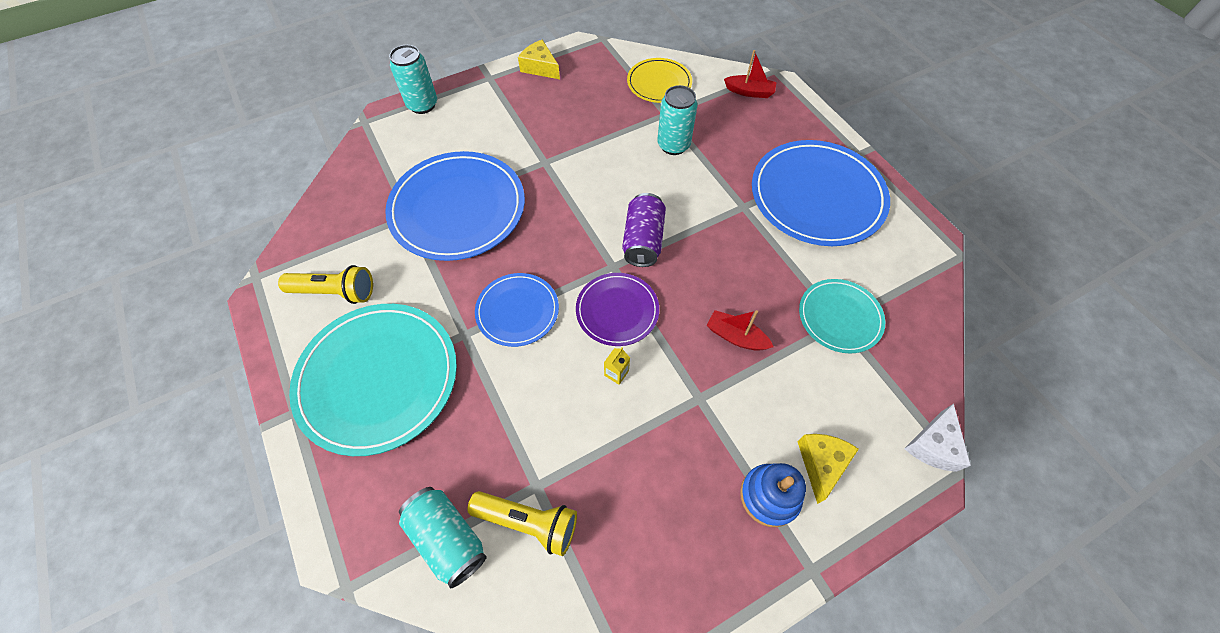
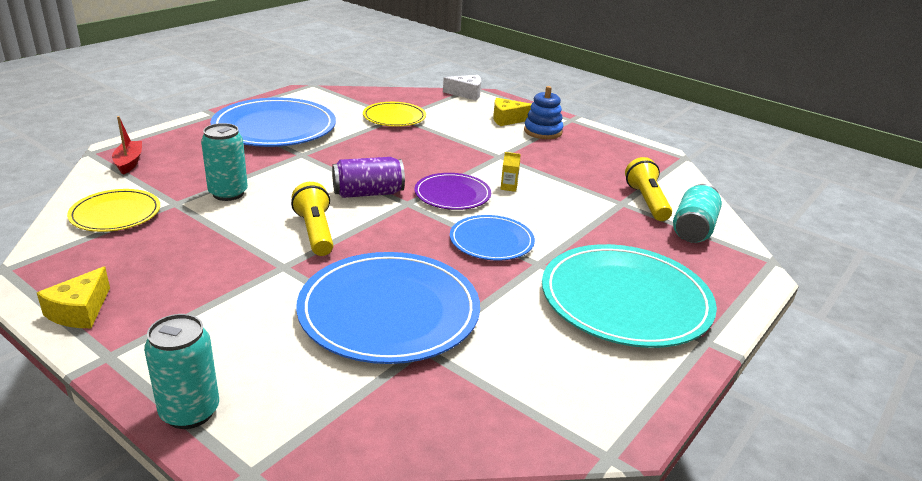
camera: 115 degrees left, 30 degrees down
(335, 292) = (567, 368): yellow flashlight -> yellow flashlight (315, 232)
(736, 336) = (438, 148): red boat -> none
(839, 317) = (394, 117): turquoise plate -> yellow plate

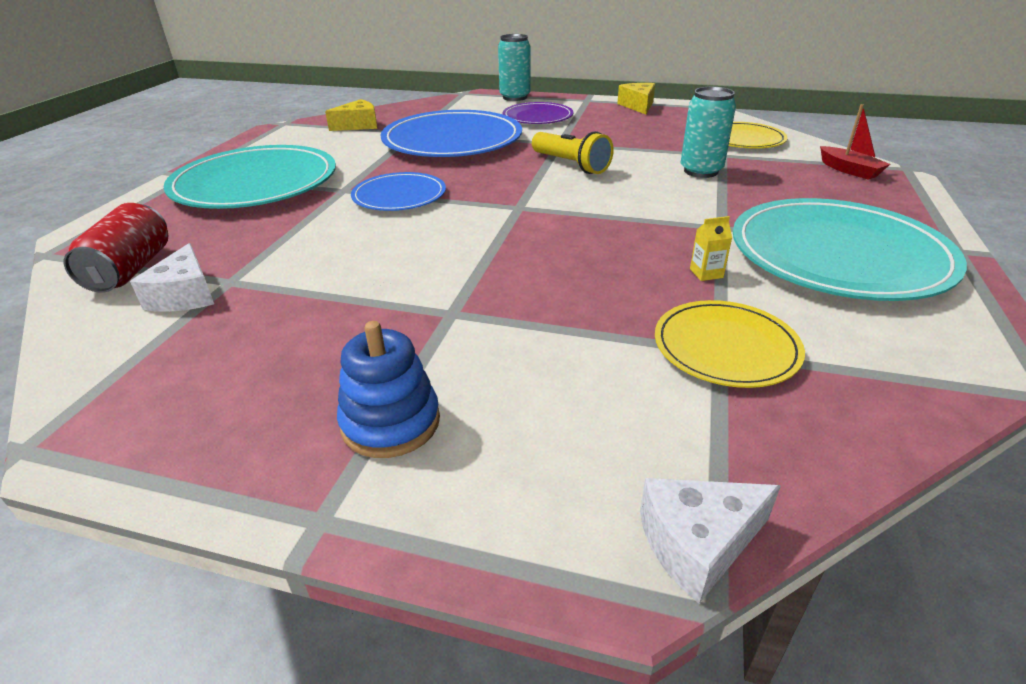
camera: 160 degrees right, 5 degrees up
(274, 128) = (838, 255): blue plate -> turquoise plate
(368, 193) = (573, 205): purple can -> none
(452, 195) = (476, 229): purple plate -> purple plate (537, 117)
(507, 119) = (496, 442): yellow cheese -> yellow cheese (358, 125)
(508, 187) = (408, 259): yellow carton -> yellow carton (706, 273)
(646, 201) = (185, 295): yellow flashlight -> white cheese
(693, 229) = (131, 270): turquoise can -> red can

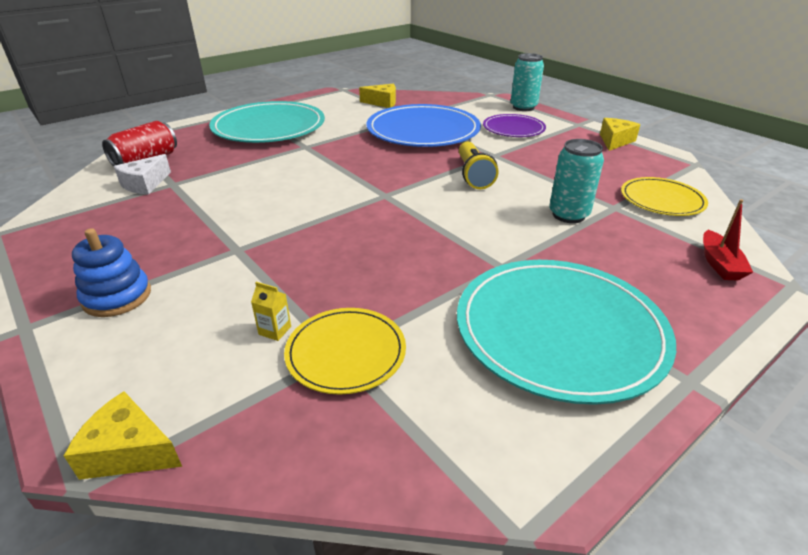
camera: 35 degrees right, 0 degrees up
(399, 196) = (328, 161): blue plate -> none
(697, 543) = (129, 451): white cheese -> yellow cheese
(706, 273) = (426, 296): yellow carton -> yellow carton (275, 330)

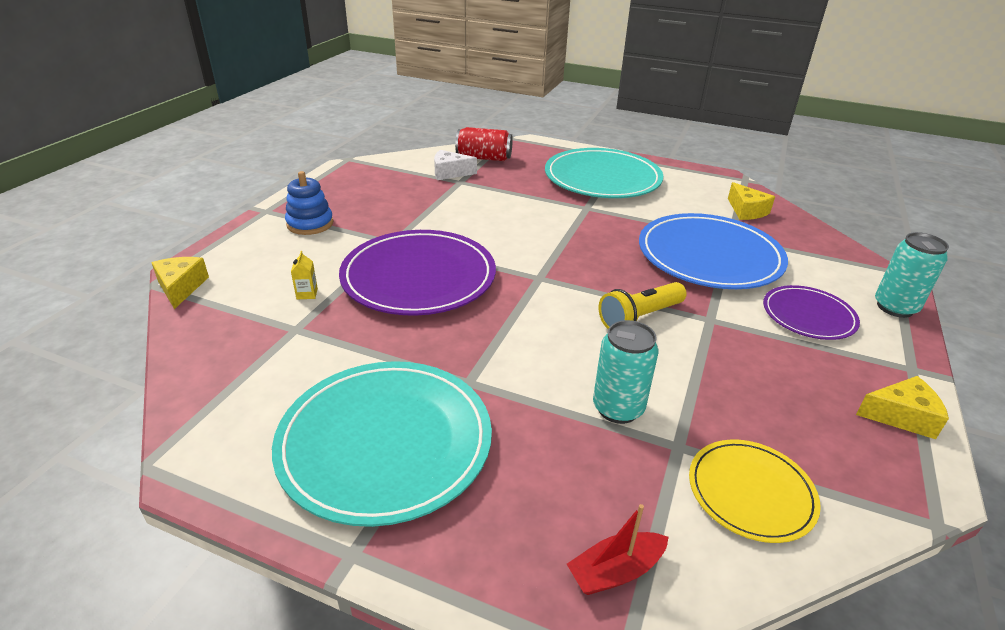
camera: 60 degrees right, 0 degrees up
(320, 251) = (418, 277): none -> purple plate
(346, 352) = (297, 332): yellow plate -> none

